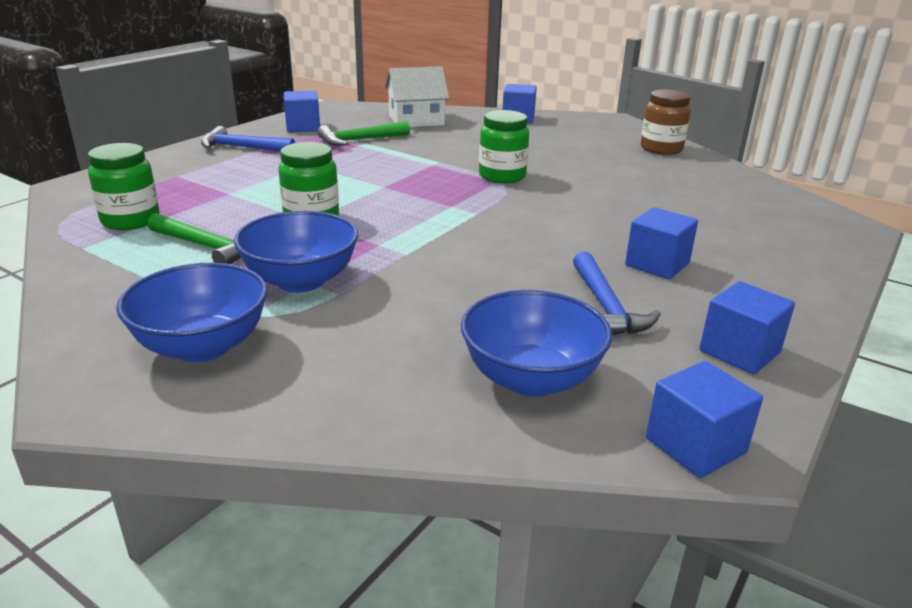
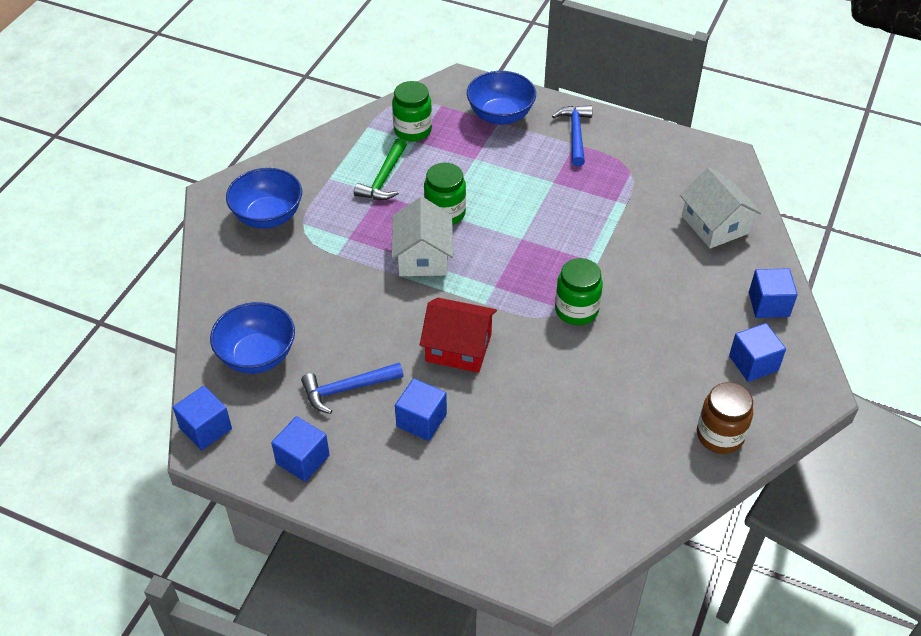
camera: 80 degrees right, 20 degrees up
(301, 281) = (348, 234): blue bowl -> blue bowl (500, 115)
(303, 127) = (649, 153): blue cube -> blue cube (753, 363)
(359, 140) = (630, 198): green hammer -> none
(381, 237) = (423, 257): none -> white house
(542, 233) = (458, 347): none -> red house

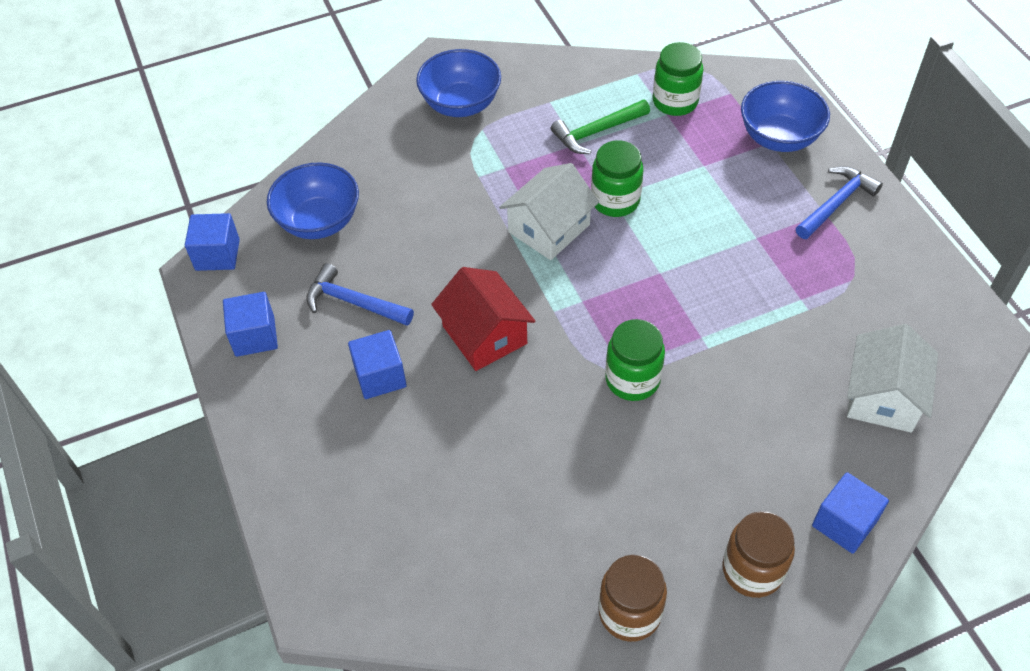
camera: 45 degrees right, 5 degrees up
(753, 363) = (752, 570): blue cube -> brown jar

